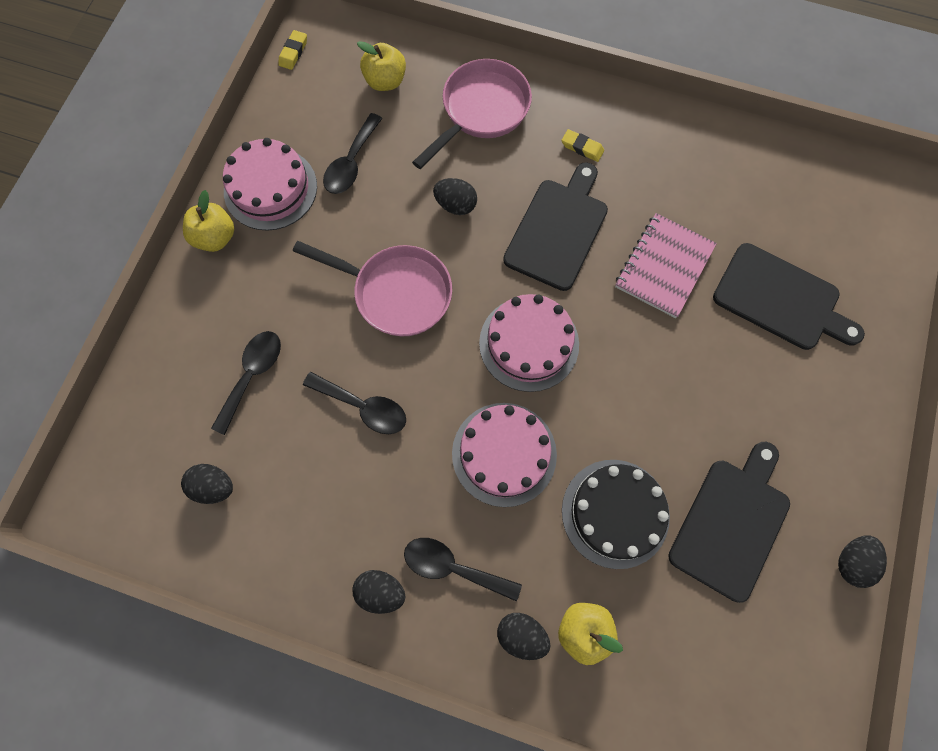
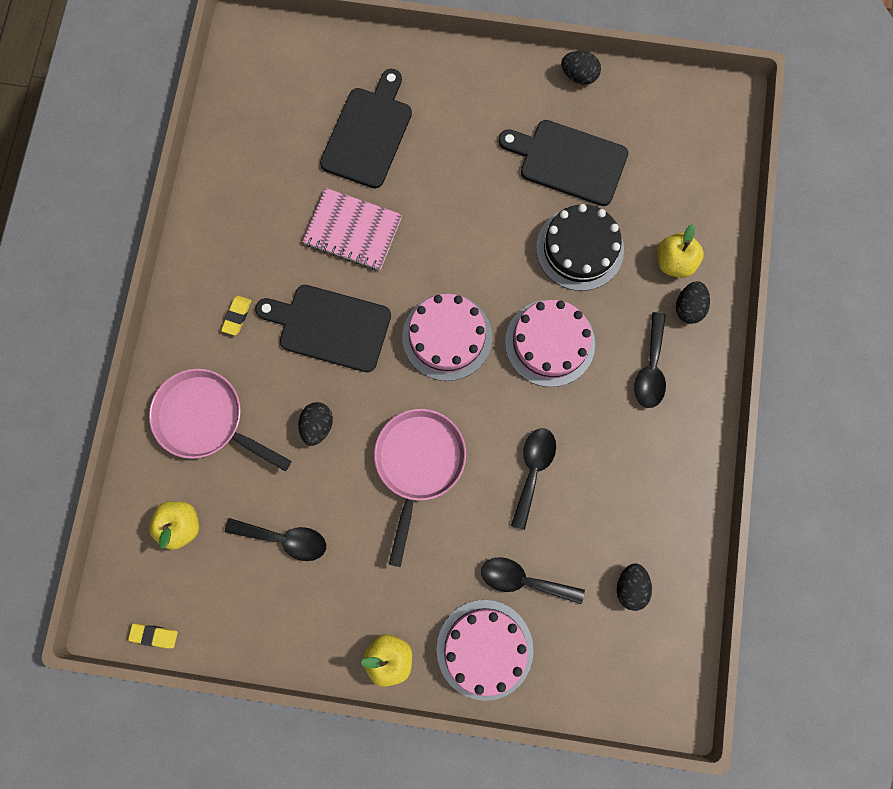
camera: 100 degrees left, 5 degrees up
(270, 188) = (326, 615): pink cake -> pink cake (484, 649)
(381, 591) = (682, 422): black egg -> none

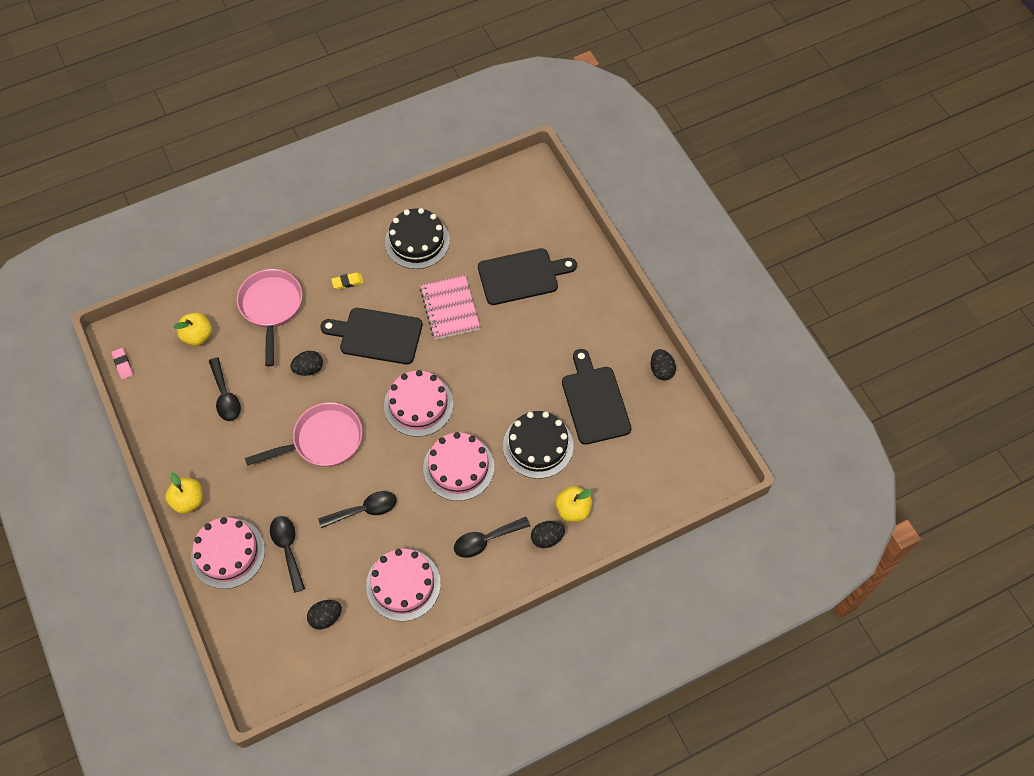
camera: 55 degrees right, 15 degrees down
(154, 635) = (123, 364): yellow eraser -> pink eraser
(241, 210) = (417, 241): none -> black cake
(330, 327) = (377, 336): black cutting board -> black cutting board turned 60 degrees counterclockwise
(645, 483) = (403, 584): none -> pink cake

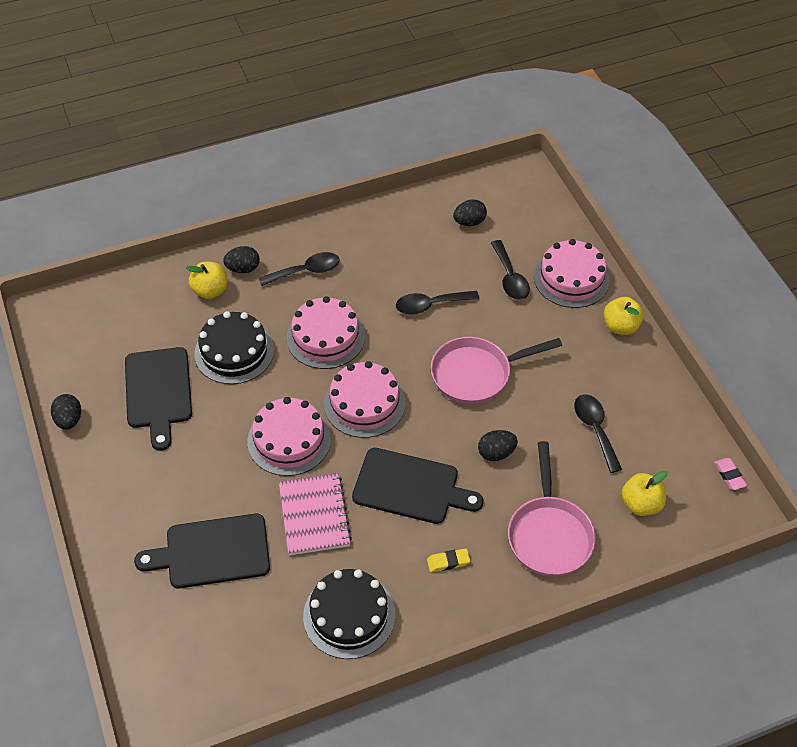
camera: 175 degrees left, 10 degrees down
(403, 584) = (393, 242): pink cake -> pink cake (289, 440)

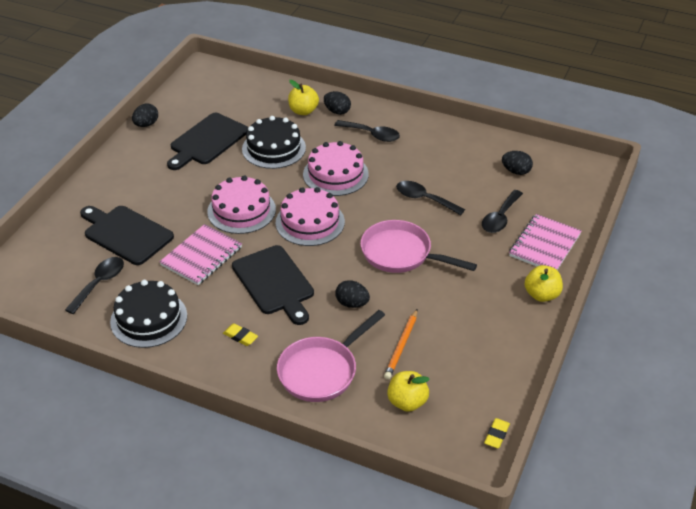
camera: 45 degrees right, 10 degrees down
(571, 278) = (544, 245): pink cake -> pink notebook
(579, 459) = (401, 346): none -> orange pencil
(595, 429) = (437, 338): black spoon -> black spoon (99, 283)
(729, 475) = (496, 435): pink eraser -> yellow eraser

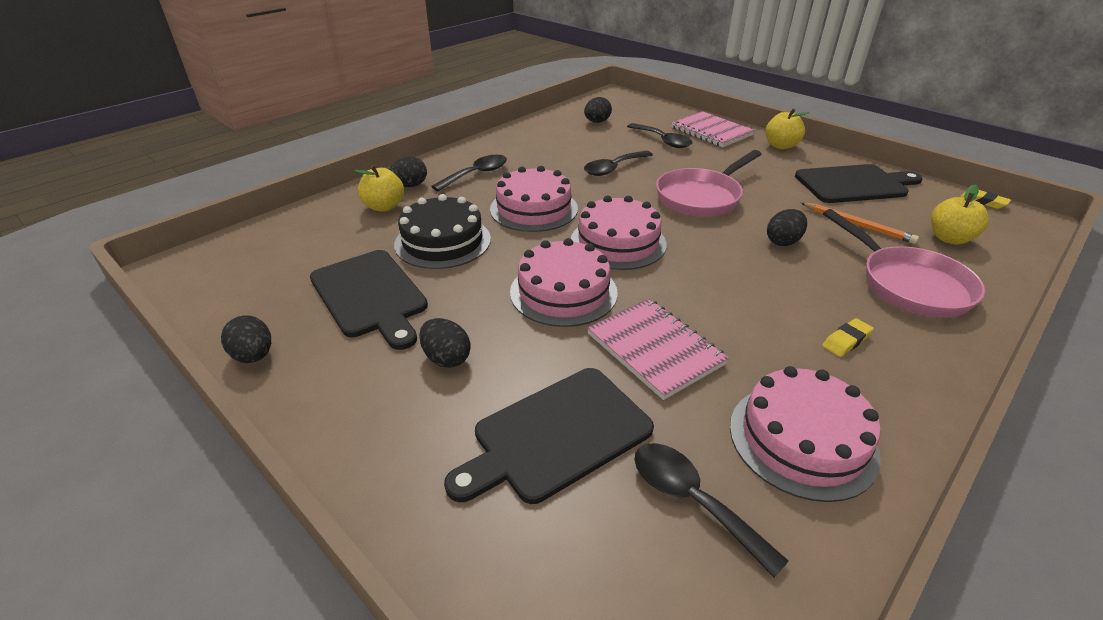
camera: 70 degrees left, 5 degrees down
(149, 318) = (802, 439): black cake -> pink cake
(166, 184) = (446, 358): none -> black egg
(274, 283) = (733, 291): black cutting board -> black cutting board (854, 184)

